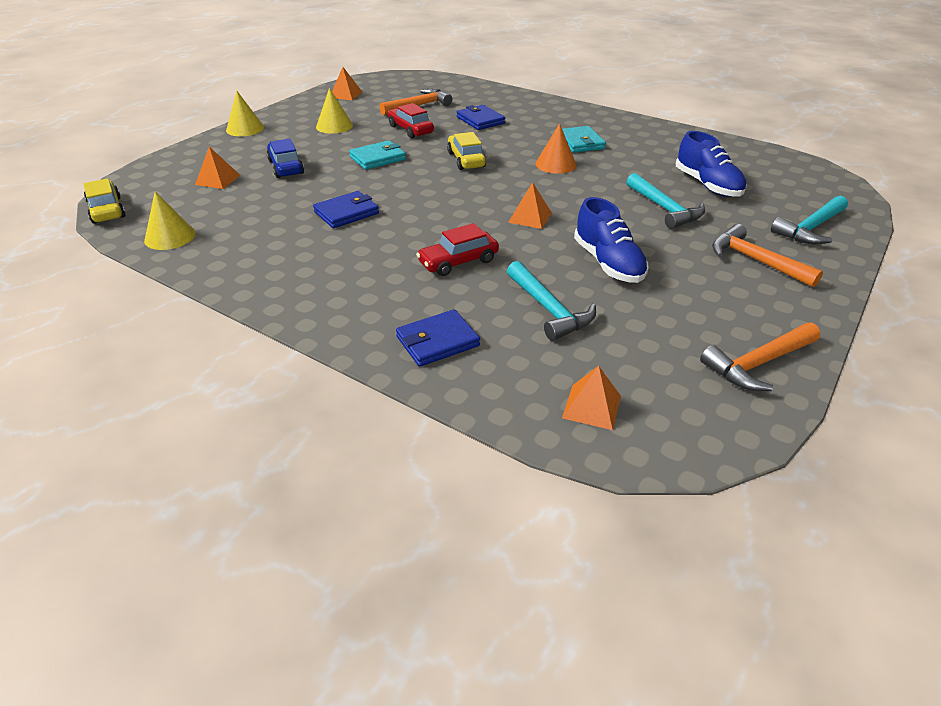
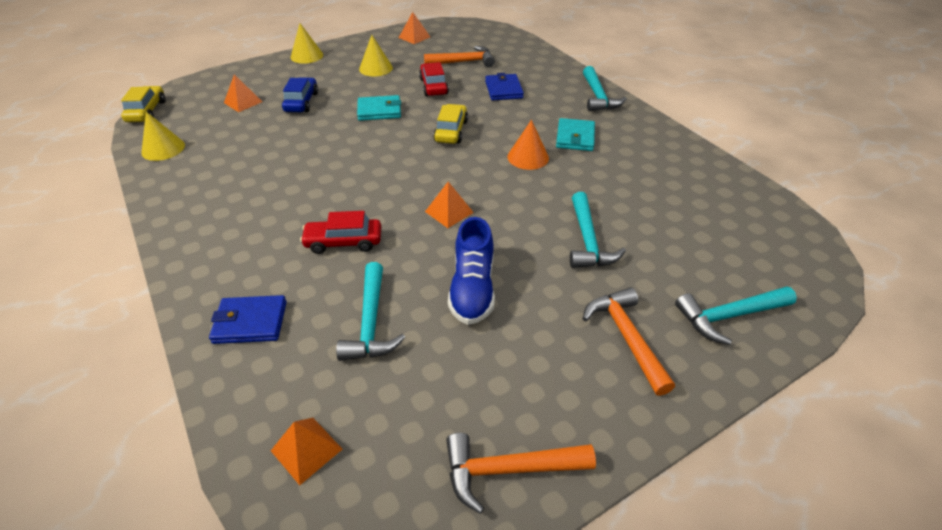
camera: 25 degrees right, 5 degrees up
(346, 213) = (304, 162): blue wallet -> none
(569, 110) = (598, 97): none -> turquoise hammer
(707, 185) = (660, 224): blue shoe -> none

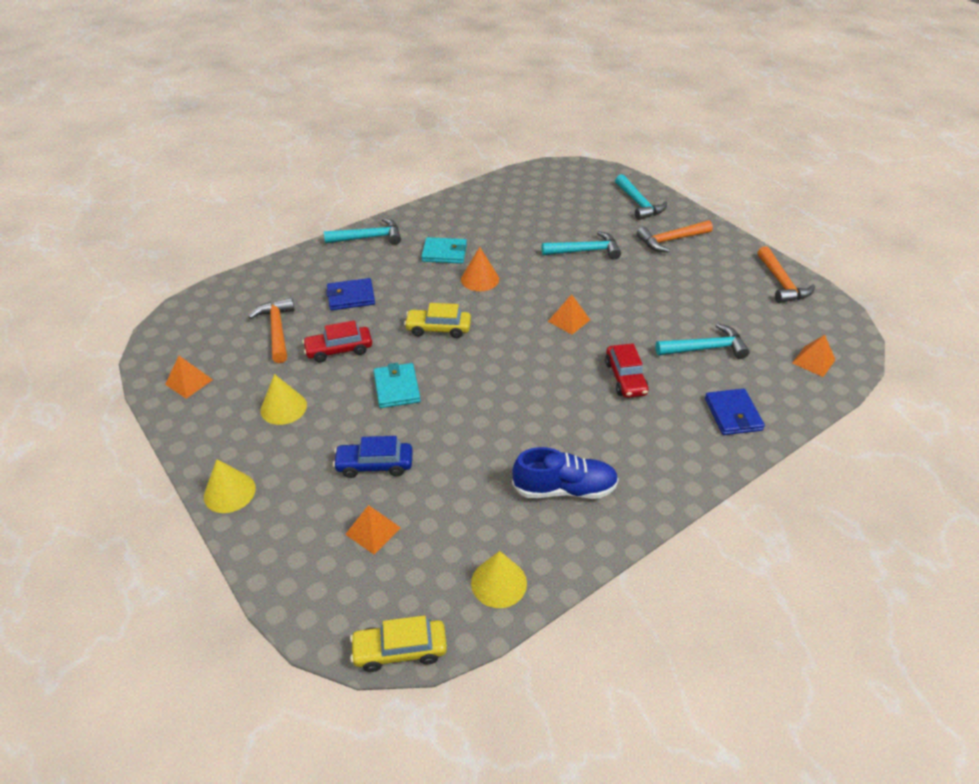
camera: 95 degrees left, 0 degrees up
(472, 288) = (653, 302): blue shoe -> blue shoe (564, 489)

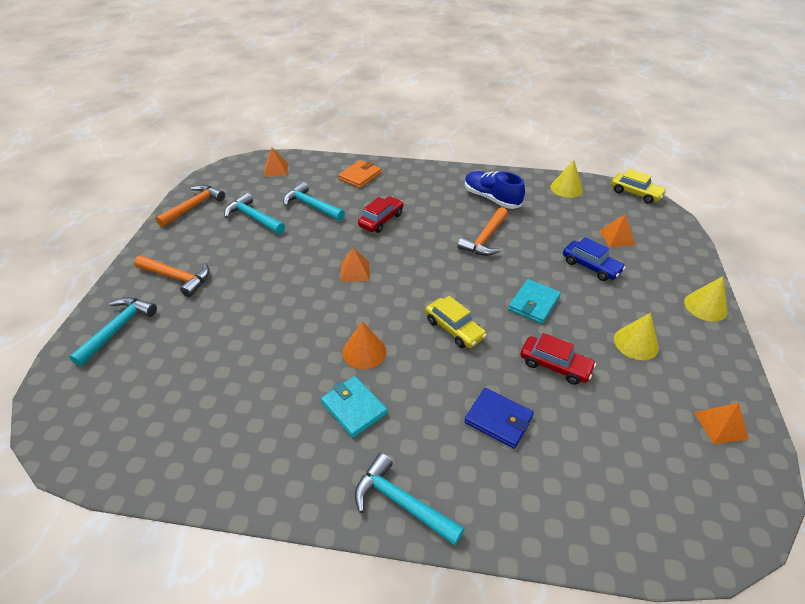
camera: 135 degrees left, 0 degrees up
(277, 330) = (602, 430): orange hammer -> orange hammer (485, 239)
(585, 251) = (246, 315): turquoise hammer -> turquoise hammer (253, 217)
(733, 414) = (360, 176): blue wallet -> orange wallet

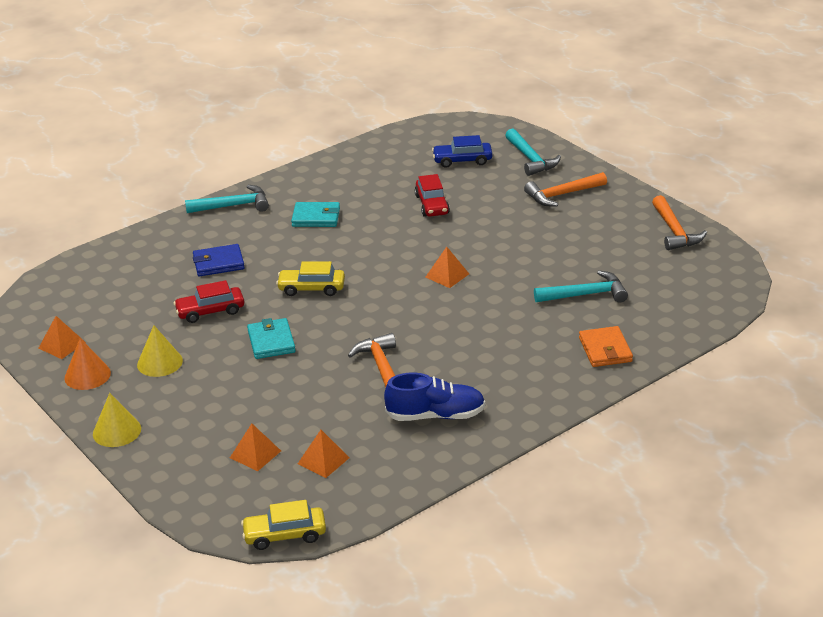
camera: 135 degrees right, 10 degrees down
(253, 217) = (608, 256): turquoise hammer -> none
(276, 169) = (694, 301): orange pyramid -> orange pyramid (323, 460)
(364, 351) = (354, 241): orange cone -> orange cone (87, 375)
(381, 220) = (501, 323): red car -> red car (432, 205)
(566, 188) = (372, 486): yellow cone -> none
(590, 266) = (253, 404): blue car -> blue car (462, 160)

